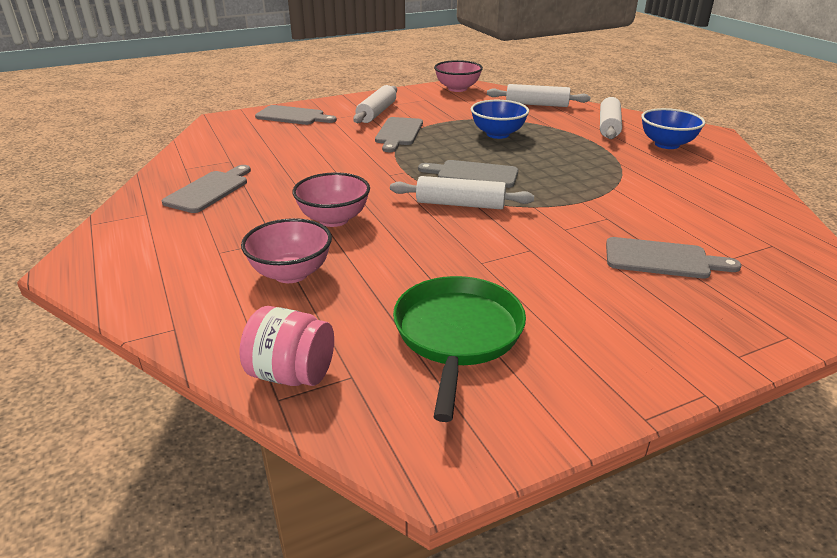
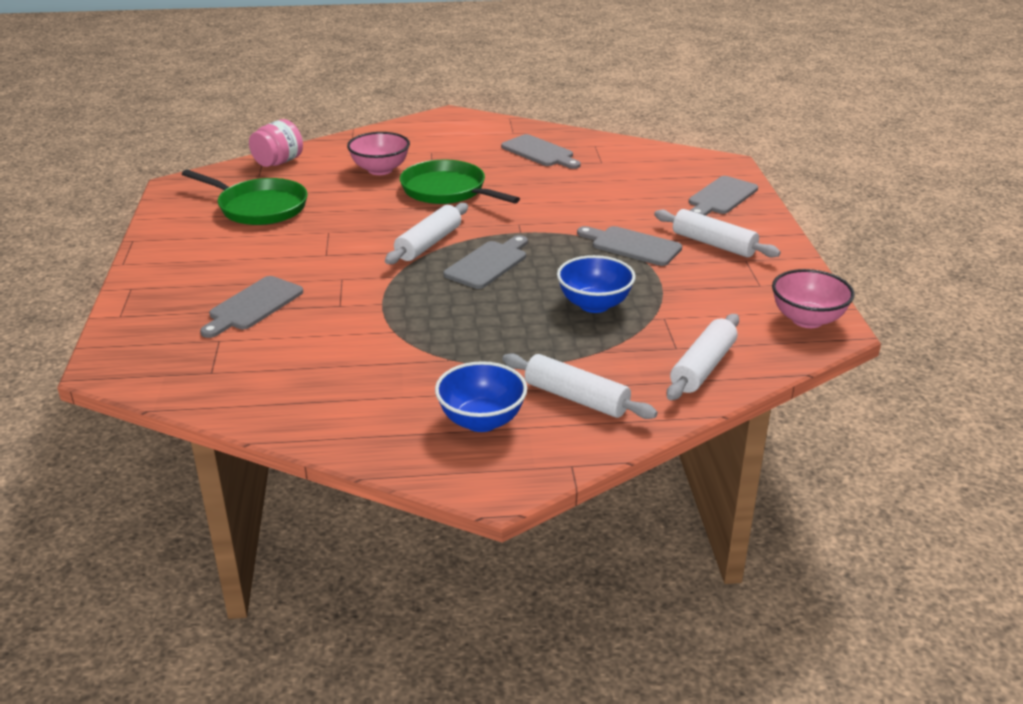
camera: 110 degrees right, 0 degrees up
(334, 219) = (447, 190): pink bowl -> green pan

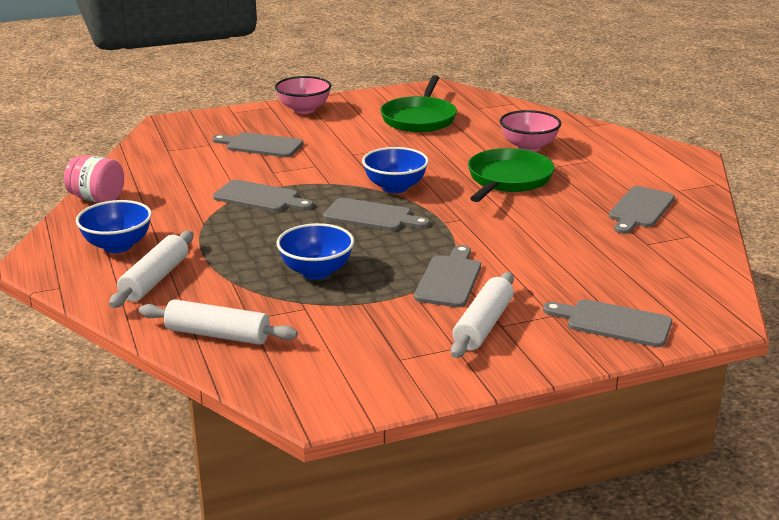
camera: 75 degrees right, 5 degrees down
(278, 162) = (509, 109): pink jar -> pink jar (97, 199)
(405, 319) = (260, 197): none -> grey cutting board
(429, 243) = (395, 187): white rolling pin -> blue bowl
(807, 320) = (333, 392): pink bowl -> pink bowl (304, 109)

